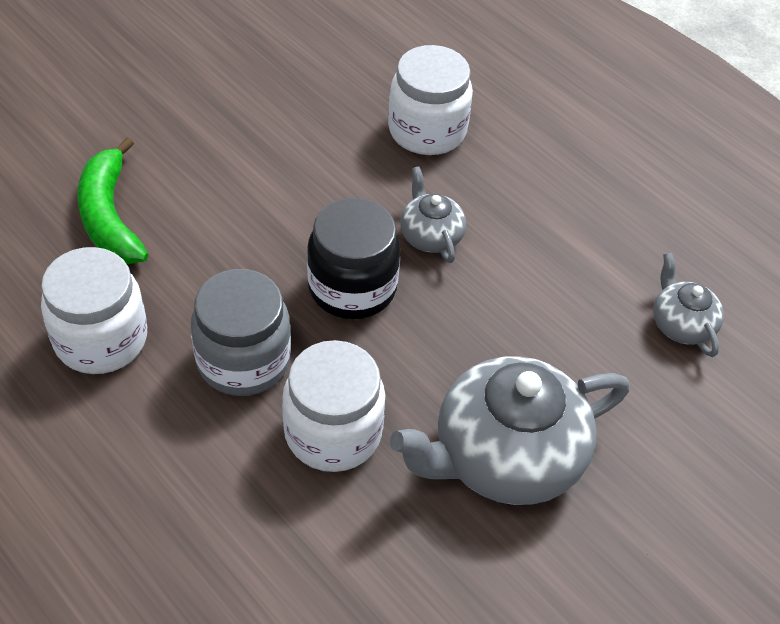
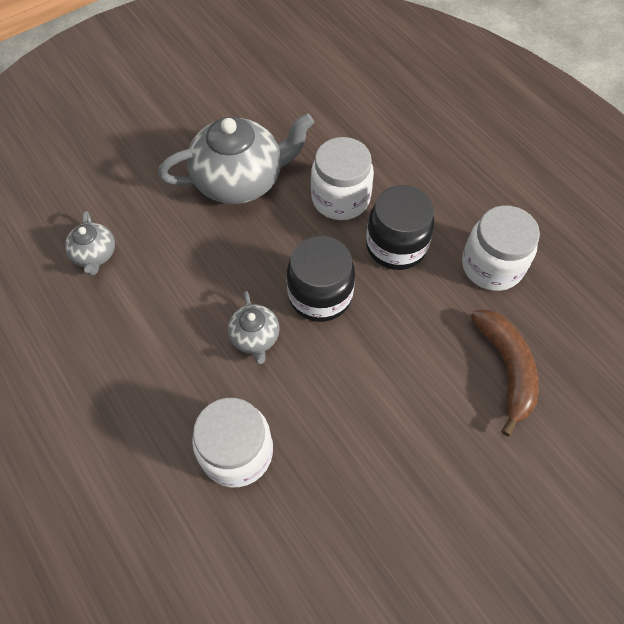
camera: 170 degrees left, 10 degrees up
(110, 217) = (506, 368): green banana -> brown banana
(243, 360) = (396, 246): grey jar -> black jar

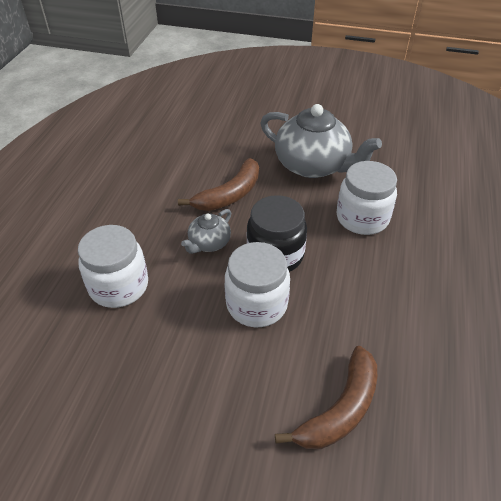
camera: 50 degrees right, 15 degrees down
(95, 254) = (190, 144): grey teapot -> none
(208, 274) = (230, 194): none -> brown banana
(396, 246) = (363, 270): black jar -> none
(491, 266) = (421, 340): white jar -> white jar (256, 304)

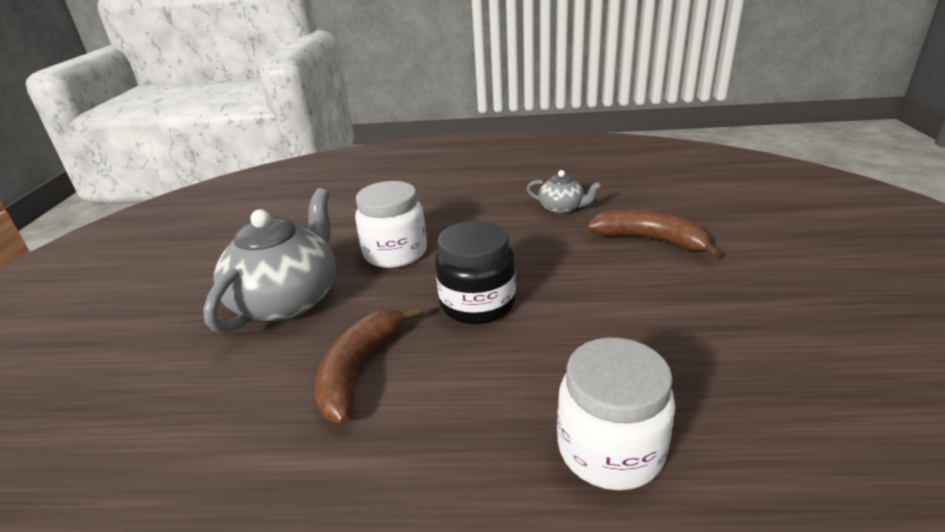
camera: 100 degrees left, 15 degrees down
(209, 243) = (476, 367): grey teapot -> grey teapot (562, 208)
(230, 194) = (359, 370): brown banana -> brown banana turned 105 degrees counterclockwise
(256, 304) = (563, 304): white jar -> none

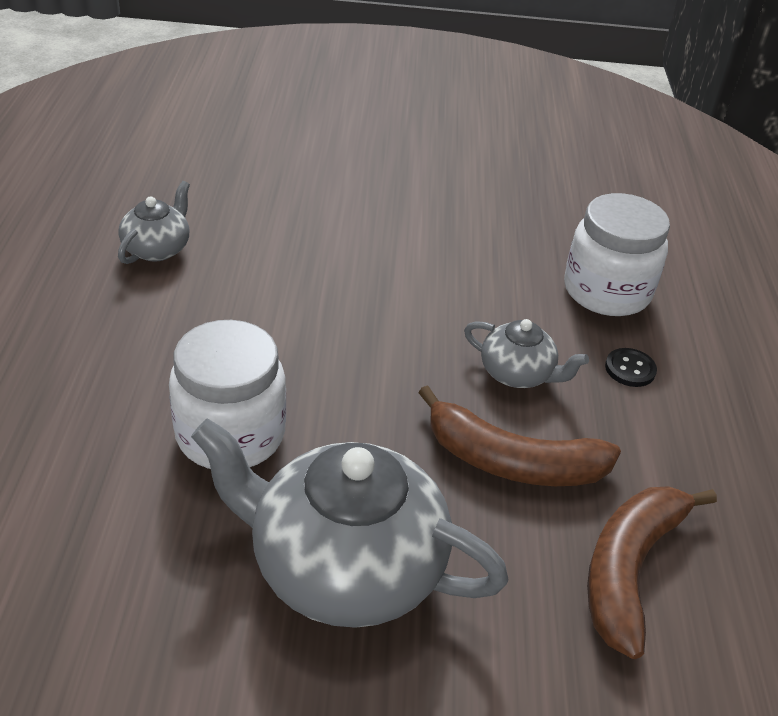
camera: 95 degrees left, 10 degrees up
(461, 374) = (518, 374): none -> grey teapot
(477, 304) = (388, 352): black jar -> none
(477, 459) = (630, 369): none -> black button
(650, 240) = (277, 198): brown banana -> brown banana (629, 569)

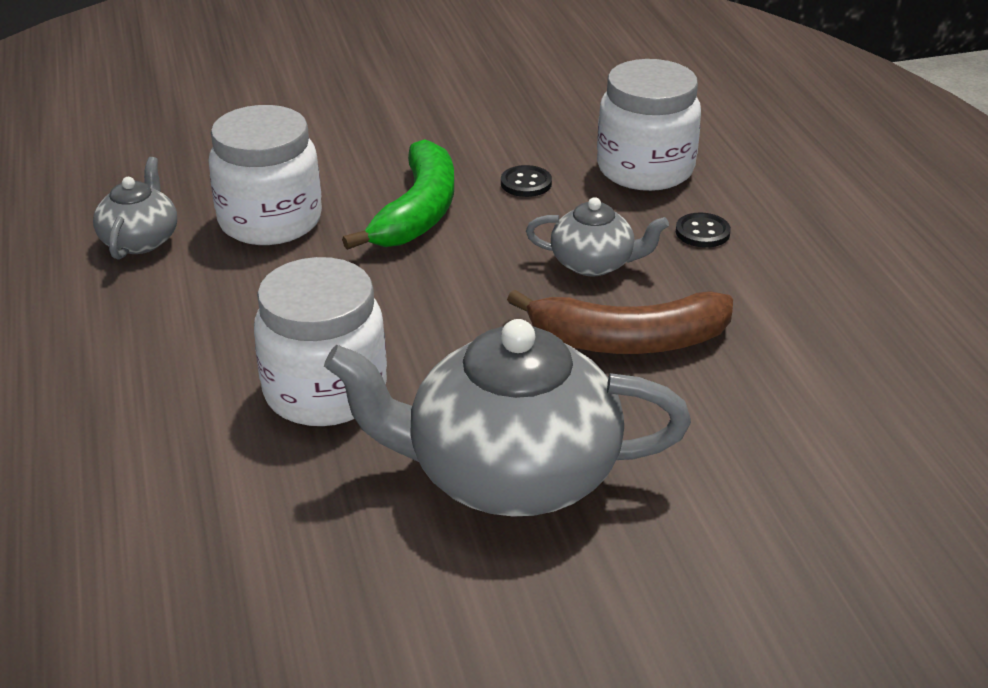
camera: 15 degrees left, 5 degrees down
(266, 258) = (270, 221): none -> white jar
(390, 281) = (418, 212): none -> green banana
(495, 278) = (526, 183): none -> black button
(629, 569) = (786, 401): brown banana -> none

